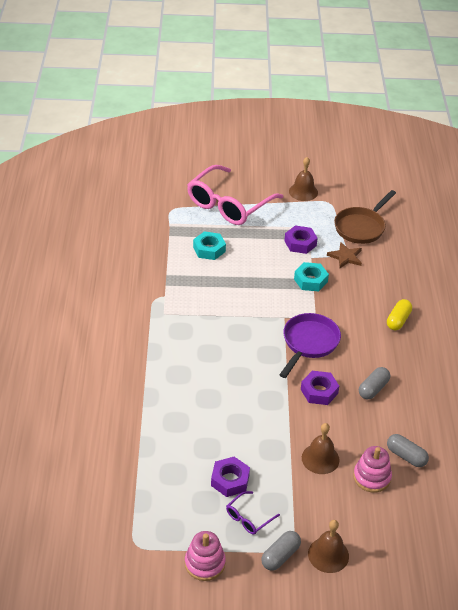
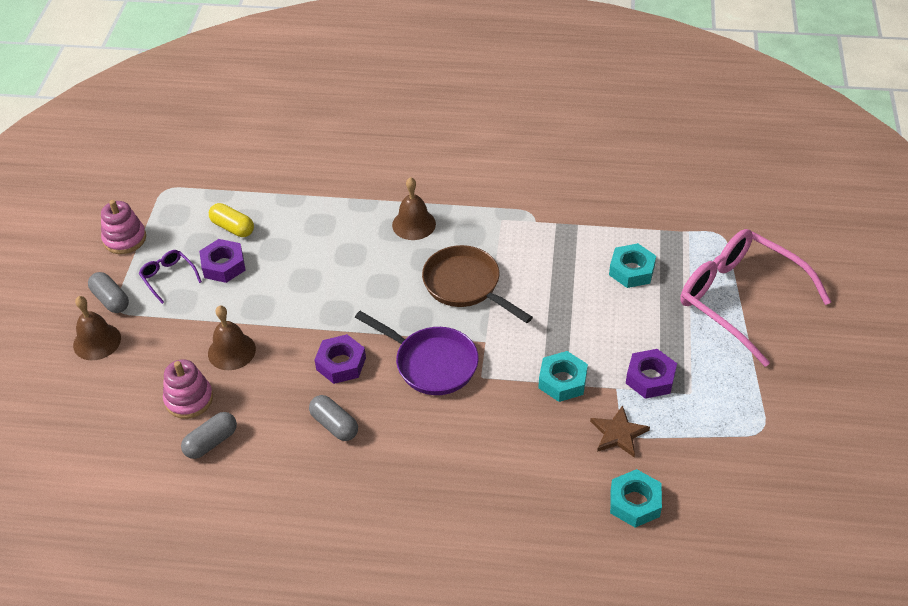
camera: 100 degrees right, 5 degrees up
(303, 192) = (787, 398): brown bell -> brown bell (414, 224)
(361, 227) = (696, 467): brown pan -> brown pan (465, 285)
(392, 251) = (635, 502): none -> turquoise nut
(398, 320) = (467, 480): yellow capsule -> yellow capsule (233, 228)

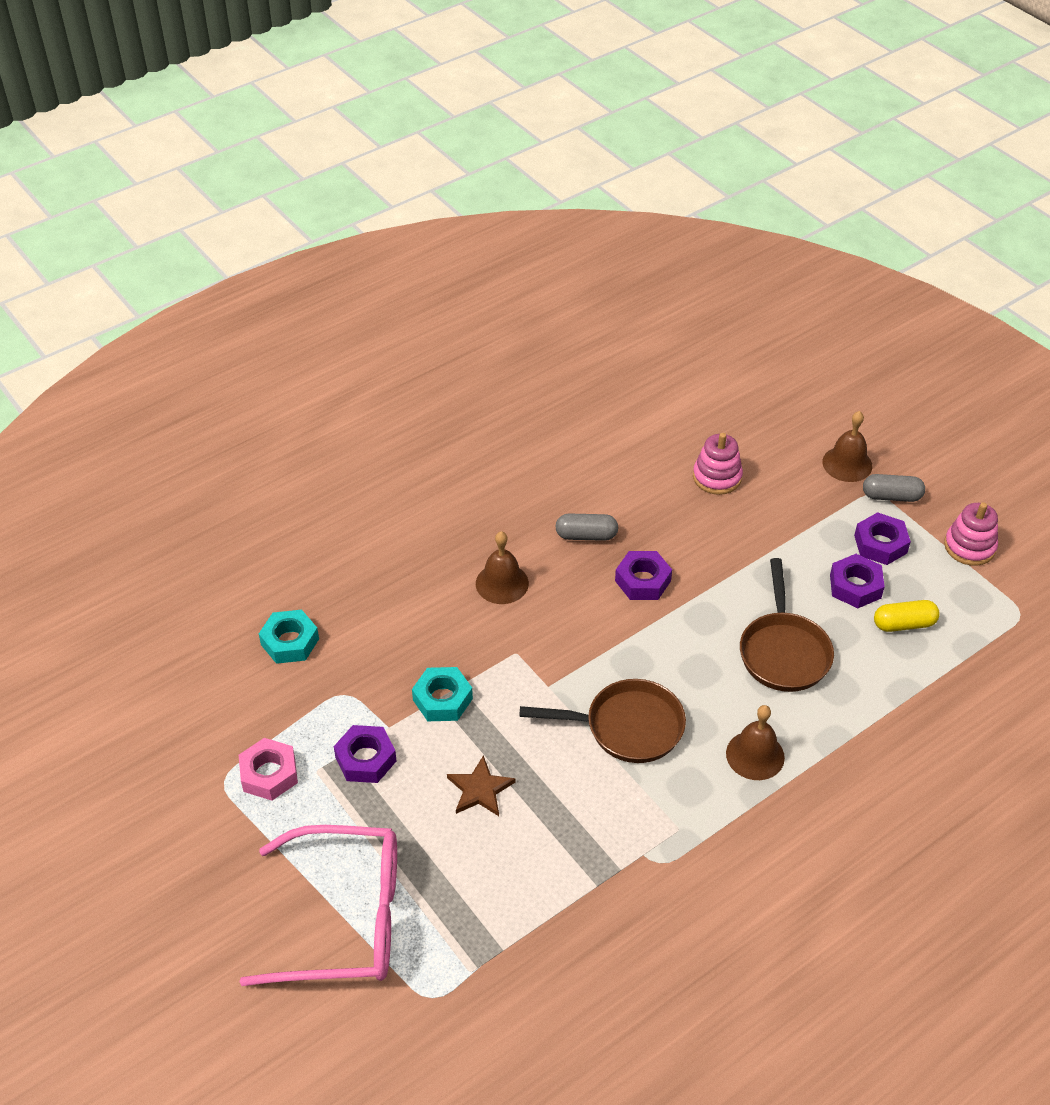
camera: 135 degrees right, 0 degrees up
(168, 277) = (880, 544): purple glasses -> purple nut
(211, 442) = (658, 464): grey capsule -> none
(231, 351) = (739, 529): brown bell -> brown bell (502, 583)
(320, 261) = (783, 652): none -> brown pan
(431, 363) = (570, 634): purple pan -> none
(618, 433) = (351, 687): brown star -> brown star (480, 789)
(631, 270) = (486, 868): turquoise nut -> none
(725, 413) = (269, 774): none -> pink nut

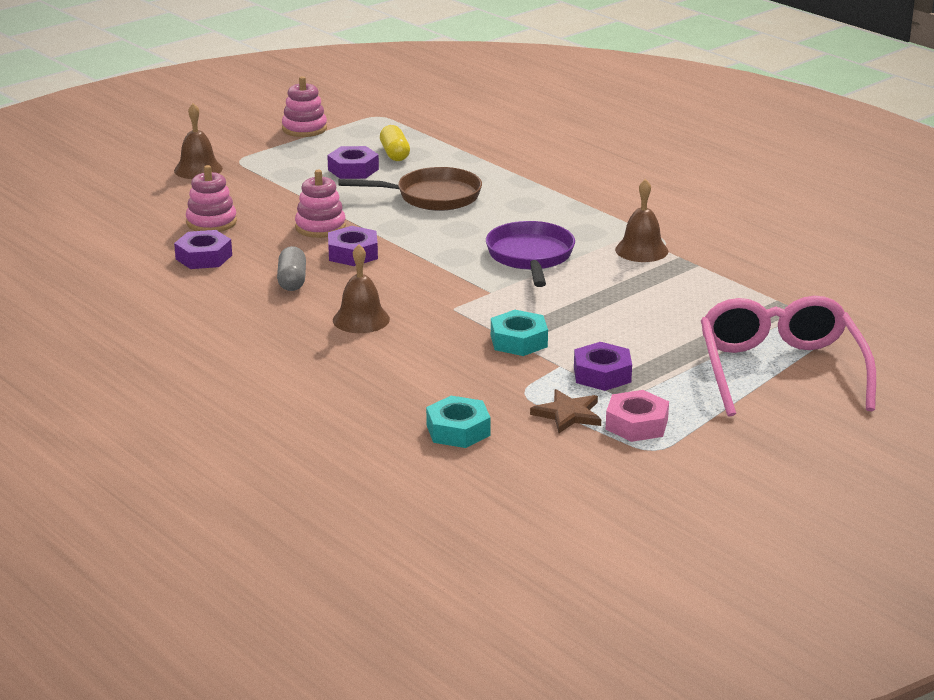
camera: 95 degrees left, 20 degrees down
(480, 789) = (619, 317): brown star -> brown star (568, 414)
(627, 727) = (530, 257): brown pan -> purple pan
(705, 557) = (320, 227): none -> pink stacking toy
(755, 755) = (547, 208): brown bell -> brown bell (641, 250)
(880, 544) = (302, 159): purple nut -> purple nut (204, 257)
(891, 496) = (242, 154): grey capsule -> none

